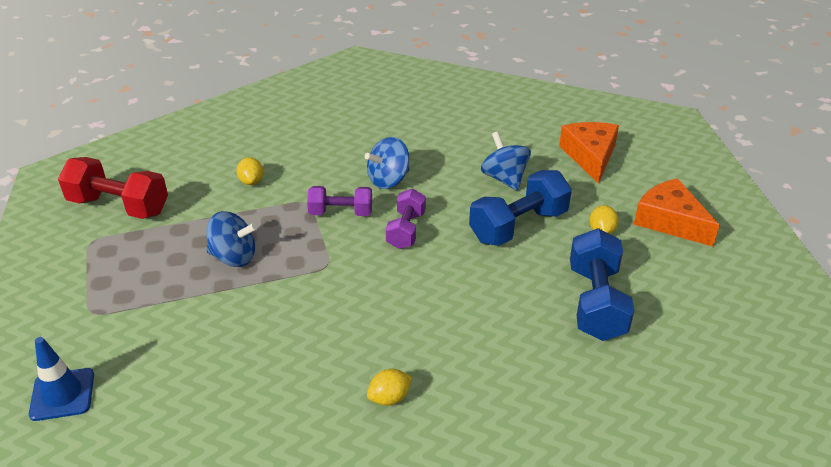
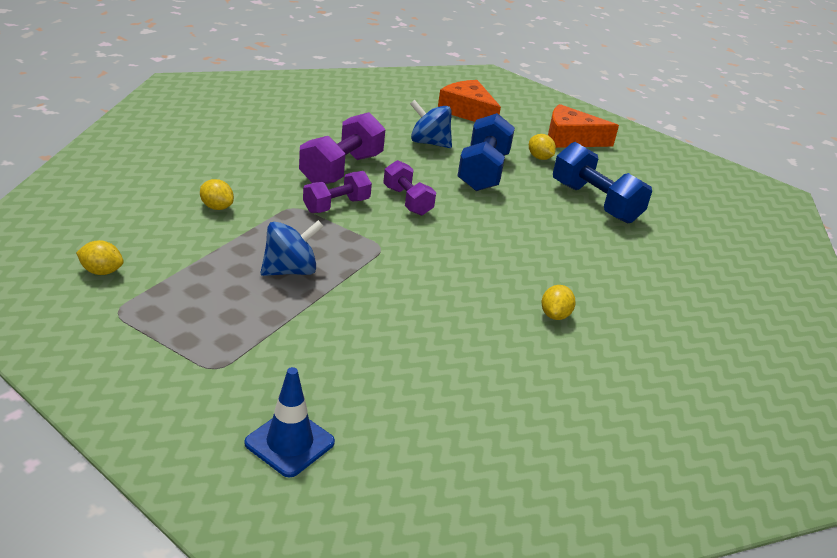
camera: 45 degrees left, 5 degrees down
(119, 206) = (102, 271): red dumbbell -> yellow lemon
(388, 180) = (341, 170): blue spinning top -> purple dumbbell

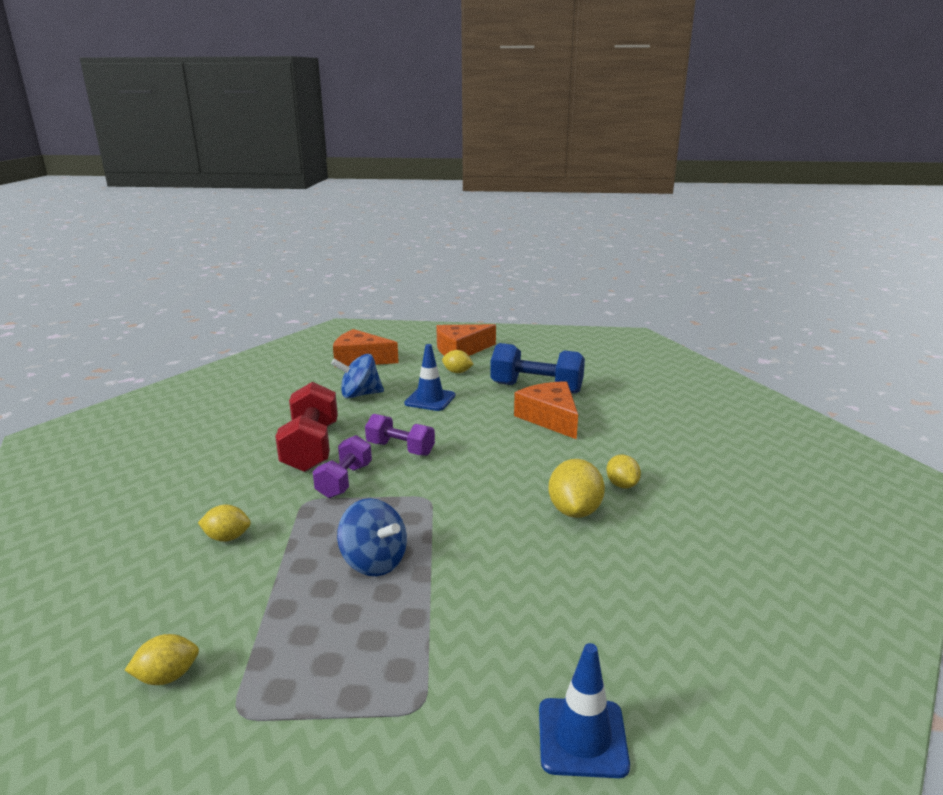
camera: 30 degrees left, 10 degrees down
(290, 271) = (374, 562): blue spinning top -> blue spinning top turned 105 degrees clockwise
(341, 170) = (311, 447): purple dumbbell -> red dumbbell
(483, 172) = (430, 399): blue dumbbell -> blue traffic cone
(484, 313) = (574, 511): none -> yellow lemon
(570, 233) = (550, 418): none -> orange cheese

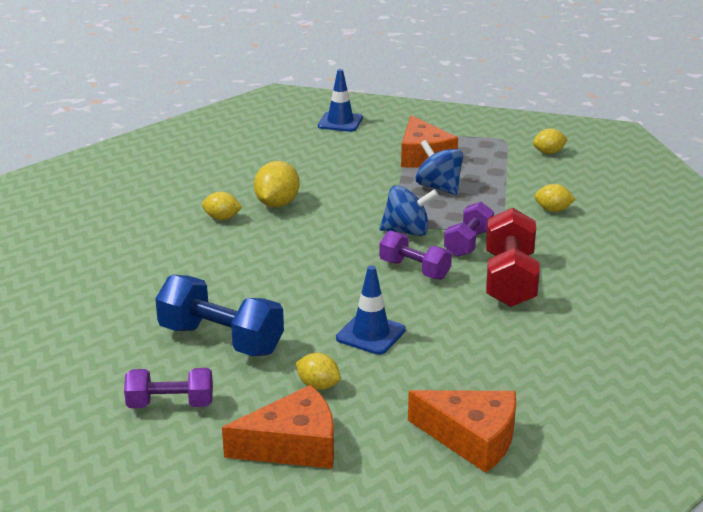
camera: 170 degrees left, 5 degrees up
(360, 395) = (465, 353): blue spinning top -> blue spinning top (407, 231)
(541, 358) = (170, 404): none -> purple dumbbell
(550, 418) = (236, 291): orange cheese -> orange cheese (423, 155)
(622, 485) = (222, 218): yellow lemon -> yellow lemon turned 75 degrees counterclockwise

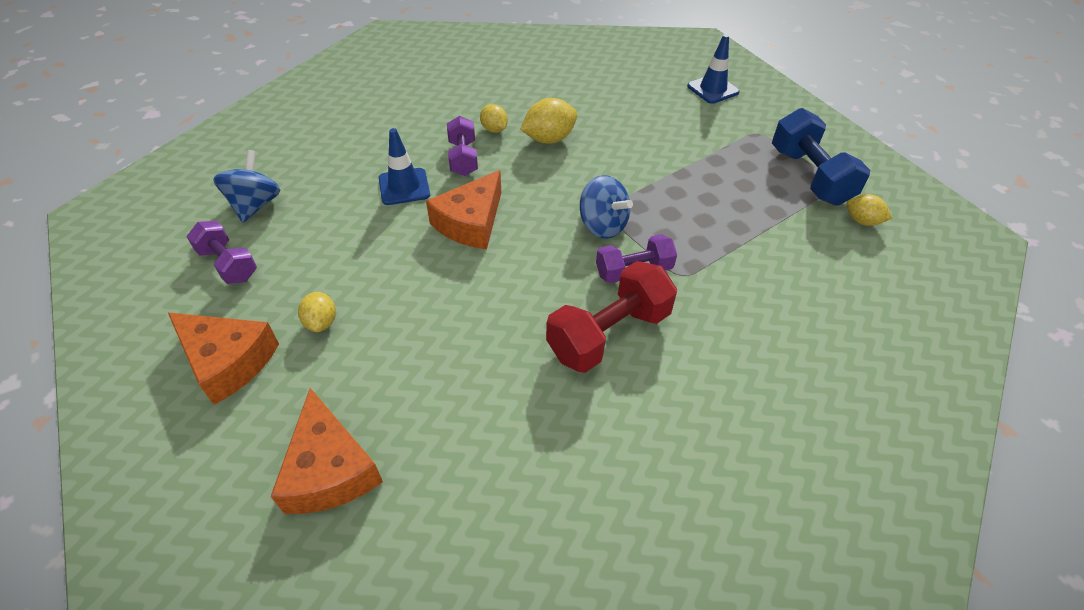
camera: 45 degrees right, 20 degrees up
(221, 340) = (333, 234): blue dumbbell -> blue dumbbell (809, 176)
(370, 334) = (424, 304): blue traffic cone -> blue traffic cone (404, 187)
(414, 269) = (550, 267): purple dumbbell -> purple dumbbell (463, 158)
(423, 155) = (733, 158): orange cheese -> orange cheese (471, 222)
(439, 187) = (697, 198): blue spinning top -> blue spinning top (255, 205)
(553, 210) = (767, 287): yellow lemon -> none

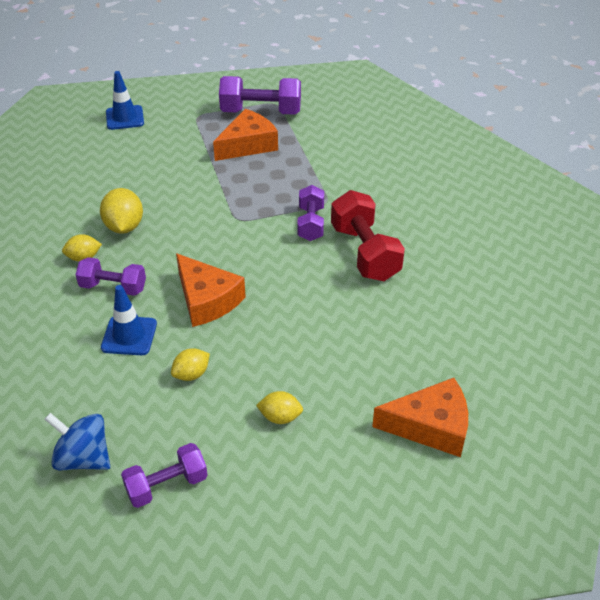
camera: 70 degrees left, 5 degrees down
(228, 361) = (297, 489): orange cheese -> orange cheese (248, 145)
(602, 225) = (254, 226): blue spinning top -> none
(809, 176) = (261, 112): blue dumbbell -> purple dumbbell
(862, 221) = (317, 109): yellow lemon -> yellow lemon (191, 374)

